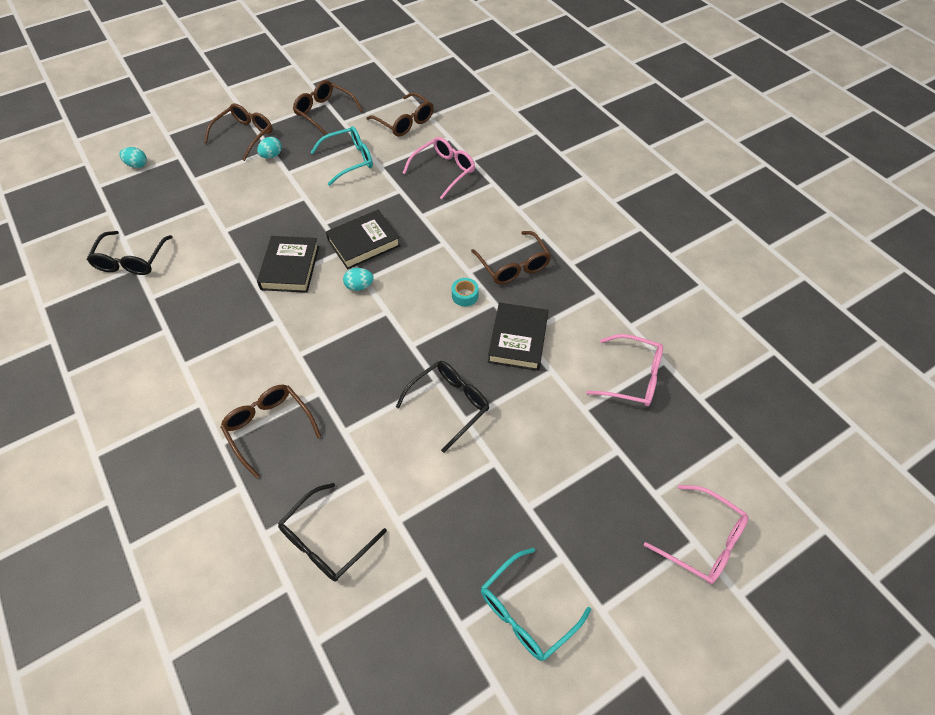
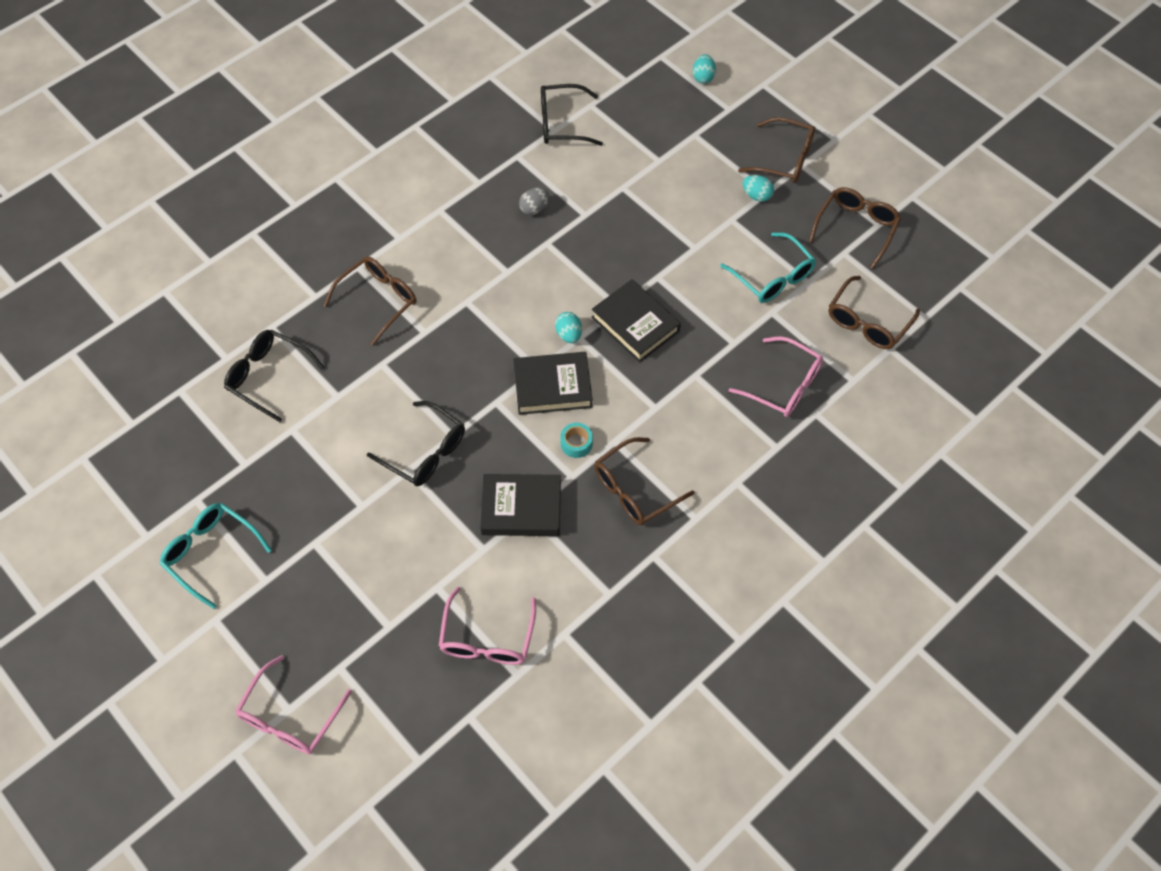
camera: 80 degrees right, 5 degrees up
(217, 292) = (534, 209): none -> grey egg
(290, 268) = (582, 263): black book -> black book (552, 386)

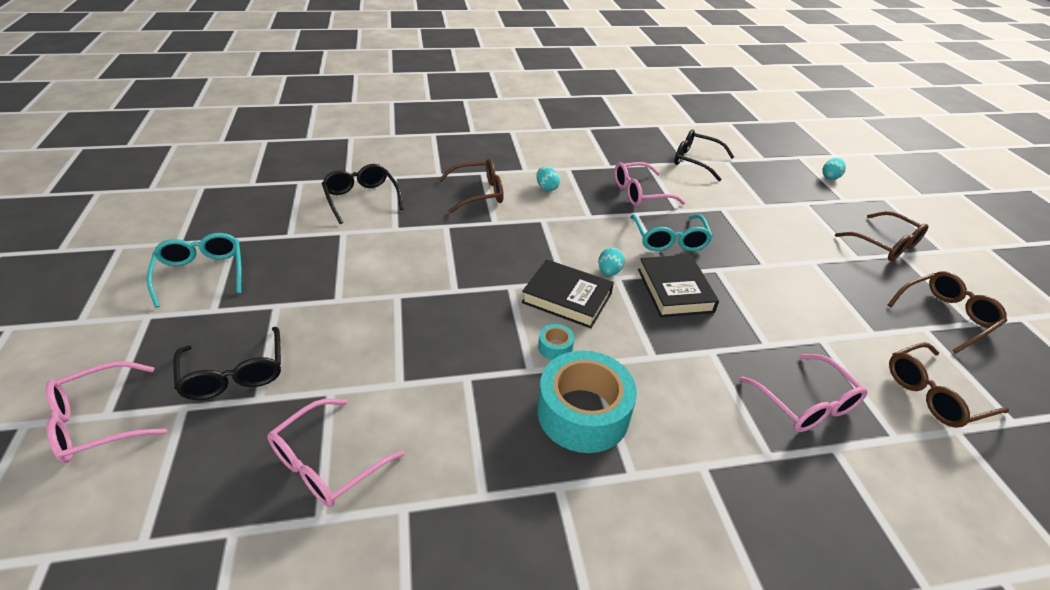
camera: 30 degrees right, 20 degrees down
(425, 452) = (422, 291): black glasses -> black glasses (234, 374)
(521, 508) = (462, 370): black book -> none
(534, 209) = (639, 193): grey egg -> pink glasses
(634, 490) = (583, 413): brown glasses -> turquoise tape
(756, 196) = (845, 256): turquoise egg -> turquoise egg (546, 188)
(773, 277) = (835, 315): turquoise glasses -> turquoise glasses (669, 240)

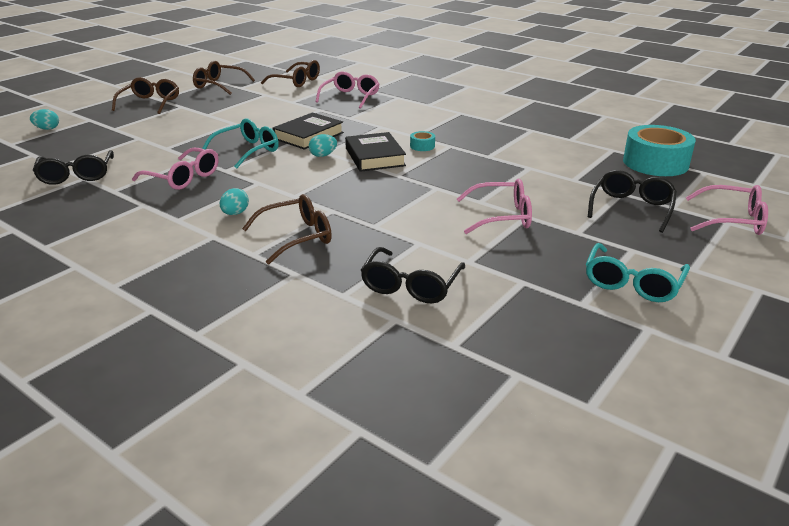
camera: 130 degrees left, 10 degrees down
(326, 463) = (597, 160): pink glasses -> pink glasses (502, 216)
(479, 193) = (297, 237): brown glasses -> brown glasses turned 120 degrees clockwise
(583, 413) = (450, 128): turquoise tape -> turquoise tape (655, 163)

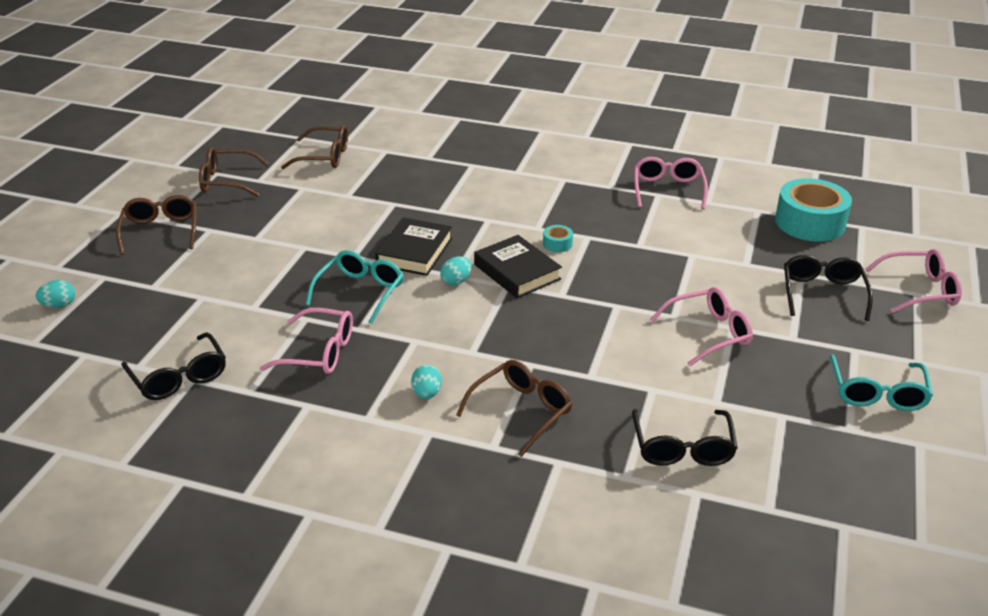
camera: 20 degrees left, 5 degrees up
(350, 97) = (415, 174): pink glasses -> pink glasses (668, 189)

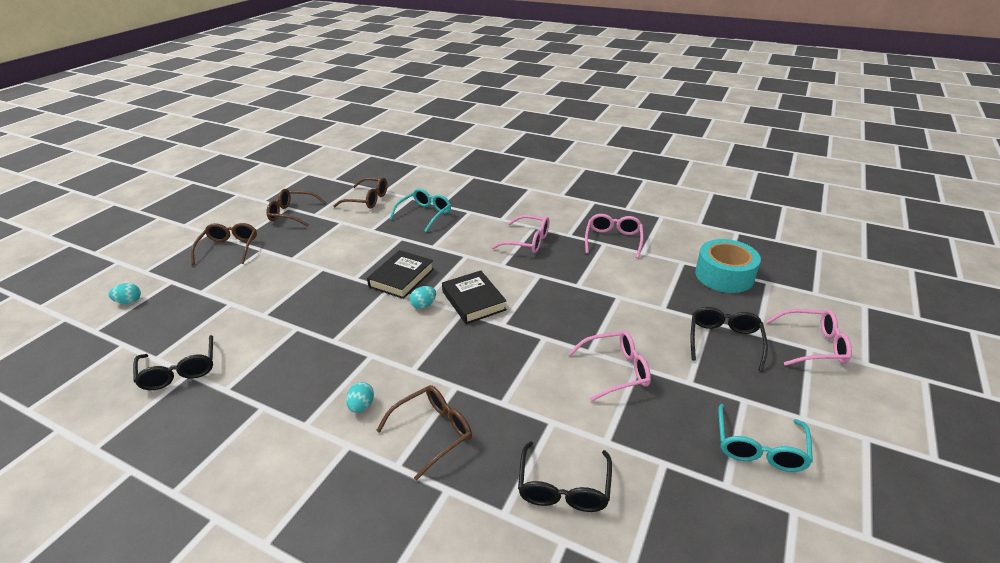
camera: 10 degrees right, 0 degrees up
(319, 352) = (294, 359): pink glasses -> pink glasses (528, 241)
(360, 292) = (348, 308): turquoise glasses -> turquoise glasses (425, 214)
(557, 244) = (513, 279): turquoise tape -> none

